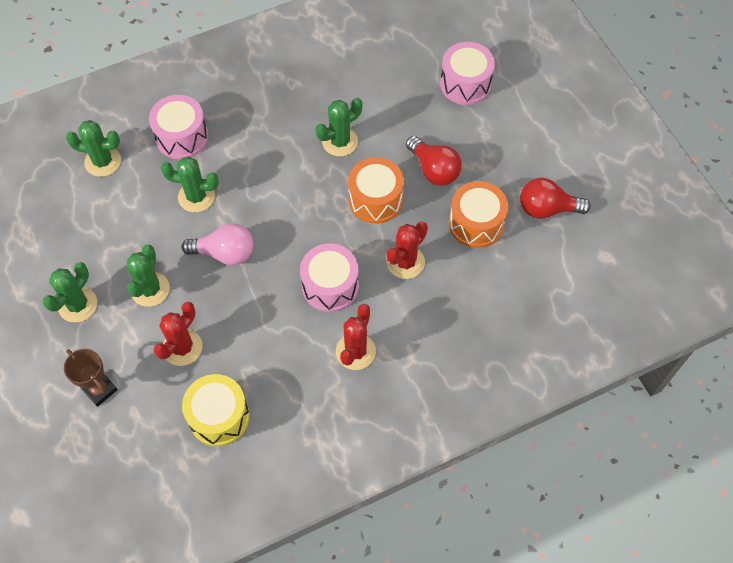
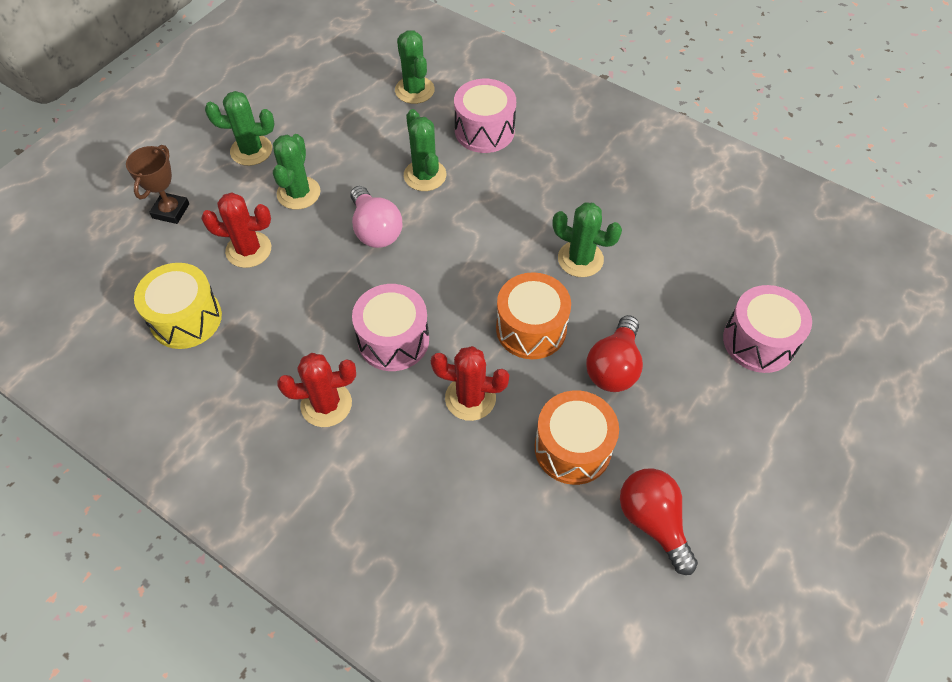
camera: 60 degrees right, 5 degrees down
(150, 289) = (298, 193): green cactus -> green cactus turned 60 degrees counterclockwise

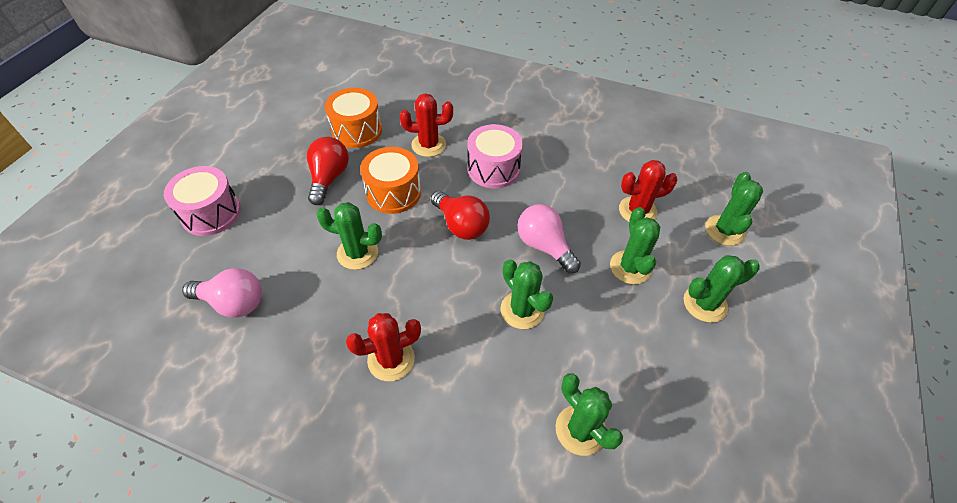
camera: 165 degrees right, 5 degrees down
(171, 211) = (724, 230): brown trophy -> green cactus
(186, 318) = (645, 158): yellow drum -> none
(326, 404) = (521, 128): red cactus -> red cactus (391, 359)
(484, 131) = (477, 382): pink drum -> none
(653, 521) = (307, 106): red light bulb -> red light bulb (461, 225)
(707, 231) = (233, 303): none -> pink light bulb

